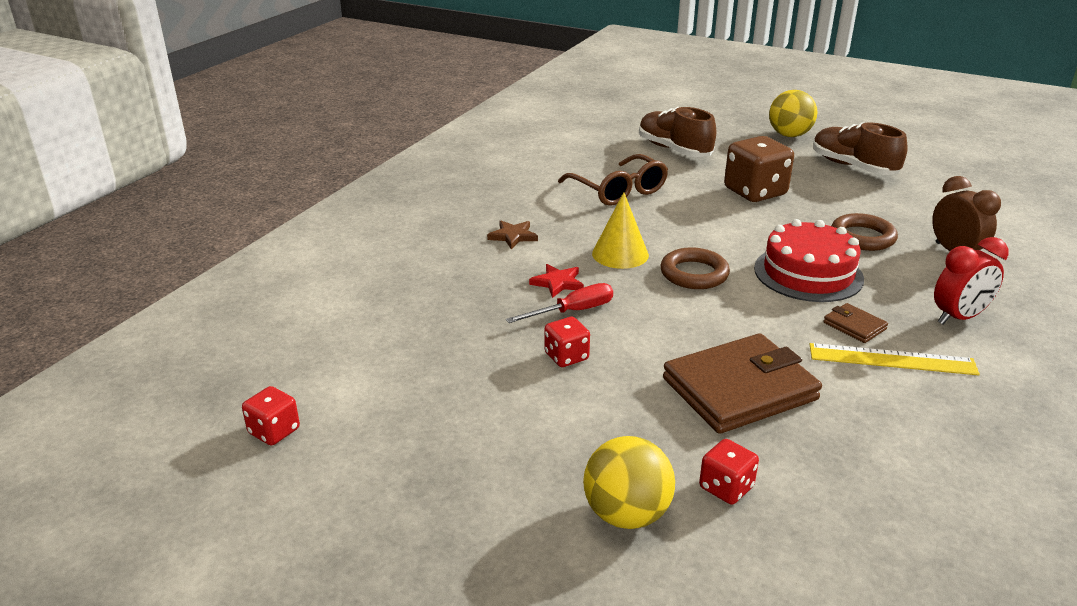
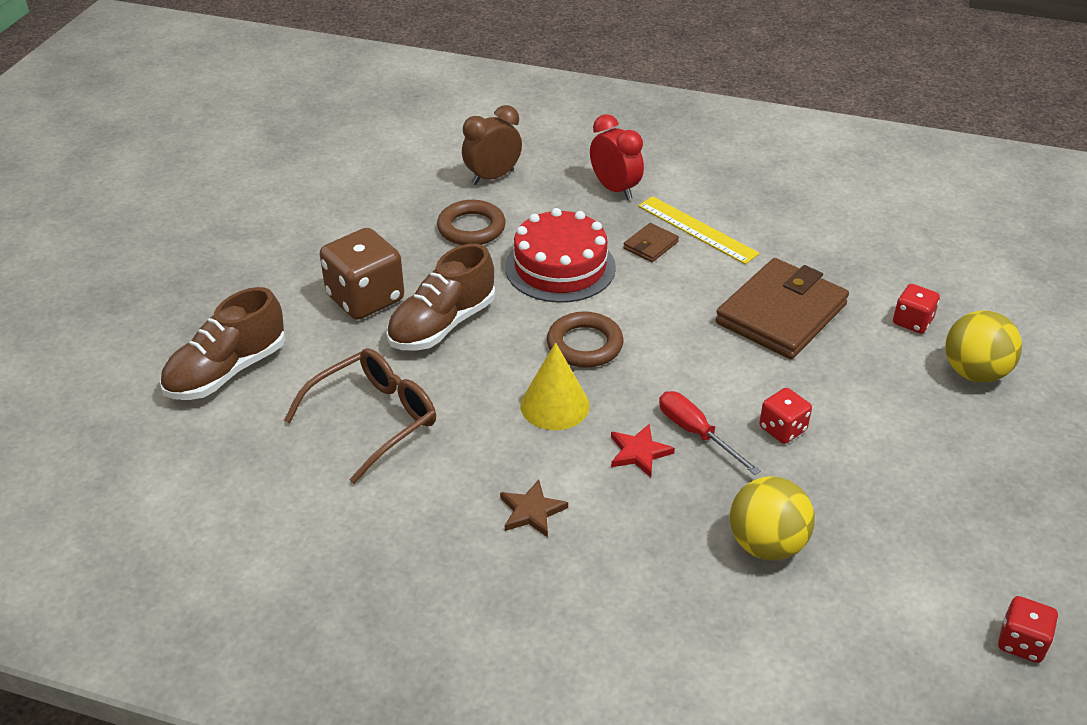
camera: 100 degrees left, 10 degrees up
(739, 389) = (781, 314): brown wallet -> brown wallet turned 75 degrees clockwise
(789, 135) = (177, 265): yellow ball -> yellow ball (766, 544)
(853, 167) = (285, 221): brown shoe -> brown shoe (442, 325)
(892, 359) = (697, 229): yellow ruler -> yellow ruler turned 45 degrees counterclockwise

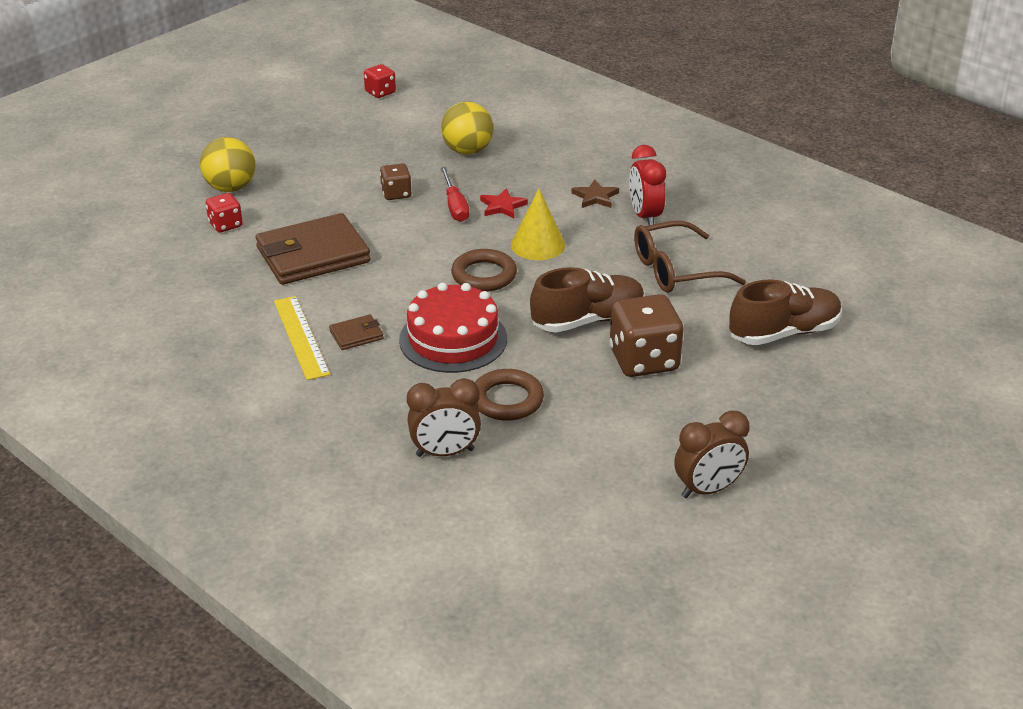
camera: 155 degrees left, 5 degrees down
(268, 206) = (708, 489): none -> brown clock
(615, 189) = (333, 400): red clock -> red clock (645, 216)
(782, 429) = (396, 194): red dice -> brown dice

